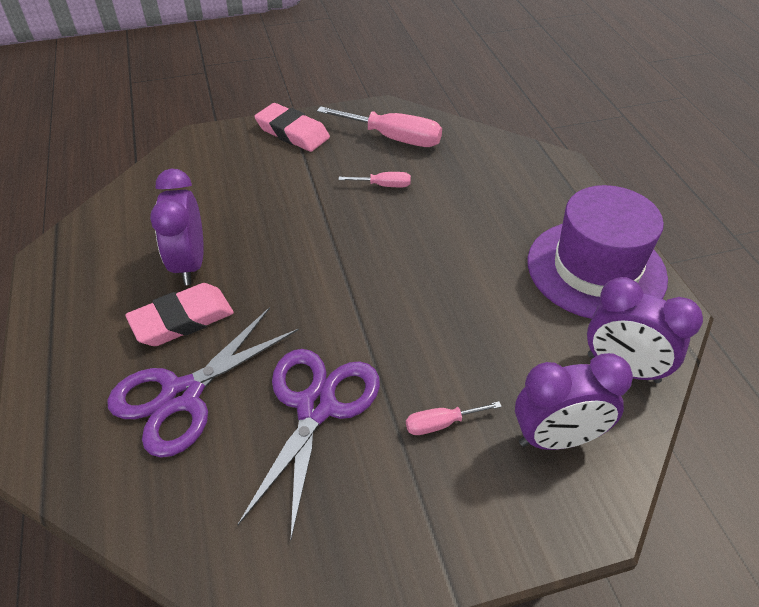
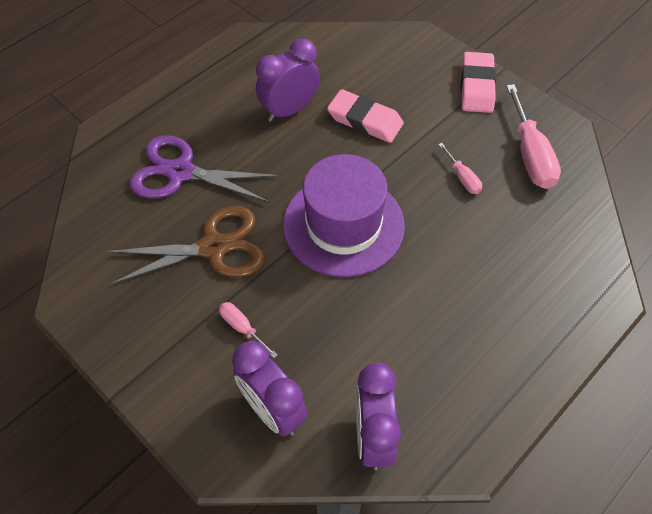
camera: 60 degrees right, 10 degrees up
(182, 319) = (239, 136): pink eraser -> pink eraser (365, 120)
(316, 407) = (213, 247): purple scissors -> brown scissors
(596, 269) = (479, 377): purple hat -> purple hat (343, 225)

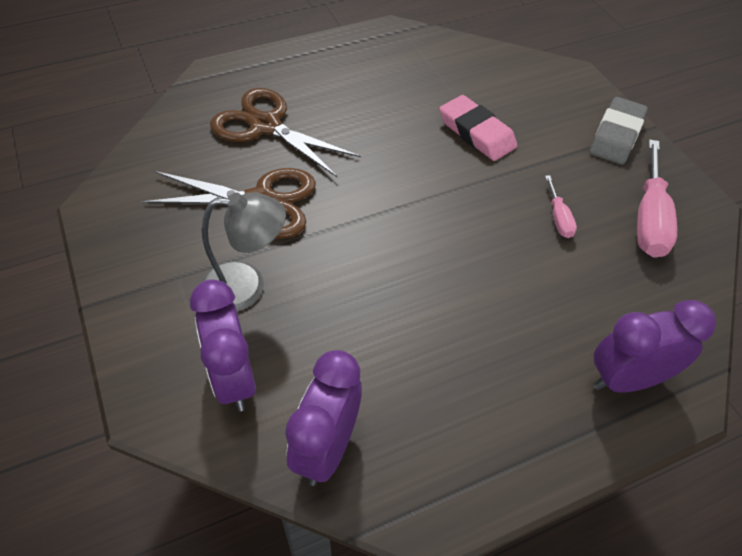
camera: 20 degrees right, 5 degrees down
(181, 172) = (266, 126): purple scissors -> brown scissors
(242, 328) = (247, 286): pink screwdriver -> grey lamp
(289, 110) = (402, 102): purple clock -> purple clock (627, 379)
(343, 225) = (404, 223): purple hat -> none
(477, 86) = (616, 135): pink eraser -> grey eraser

